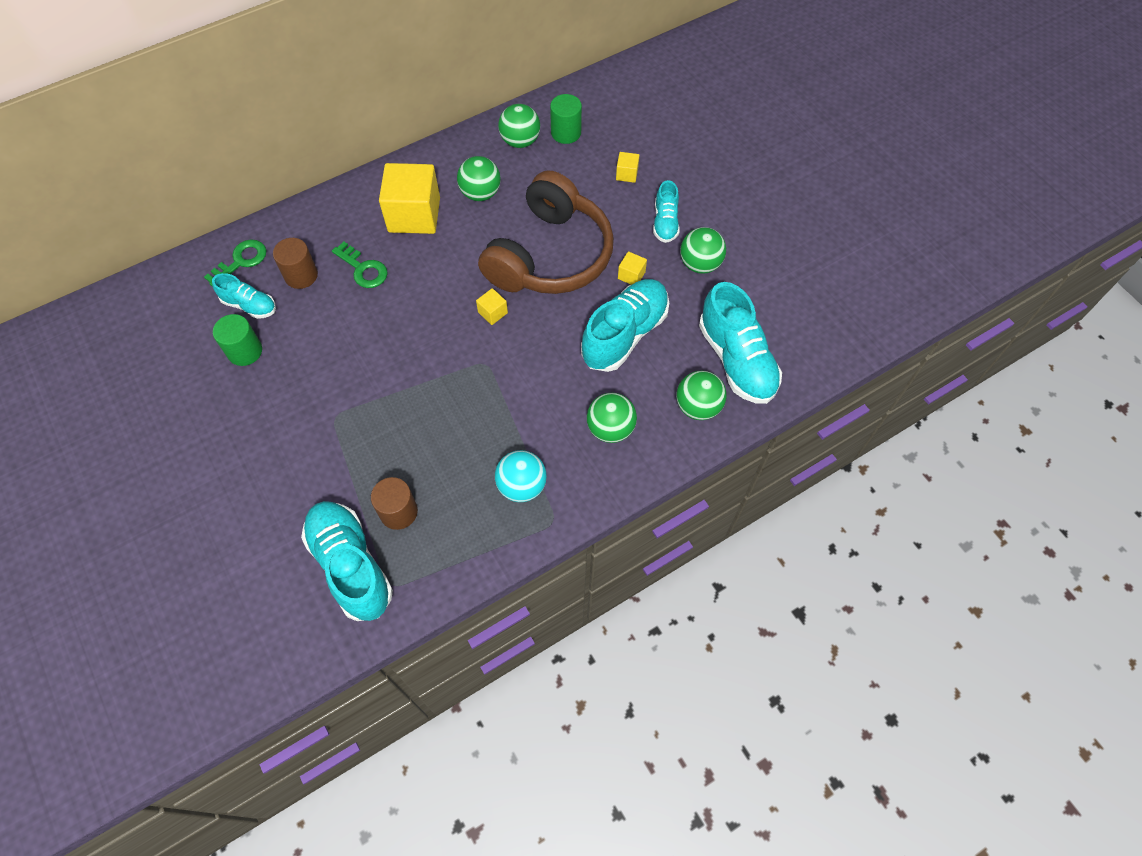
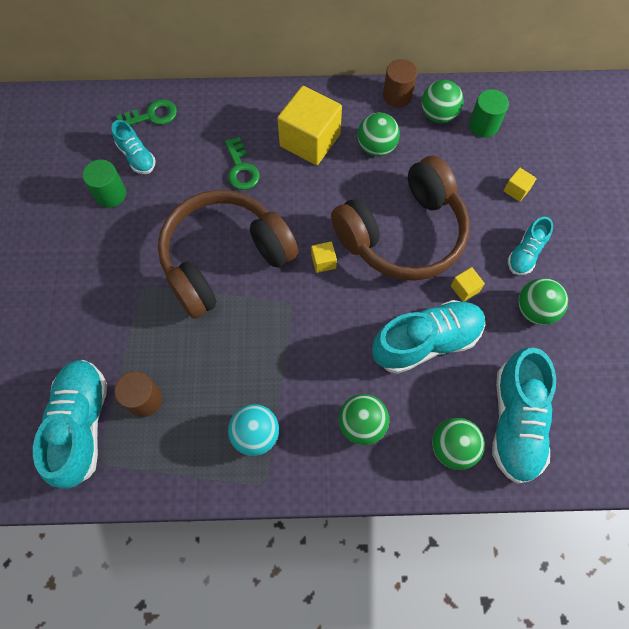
camera: 30 degrees right, 5 degrees up
(301, 275) = (190, 150): brown cylinder -> brown cylinder (397, 96)
(398, 355) = (225, 260): none -> brown headphones

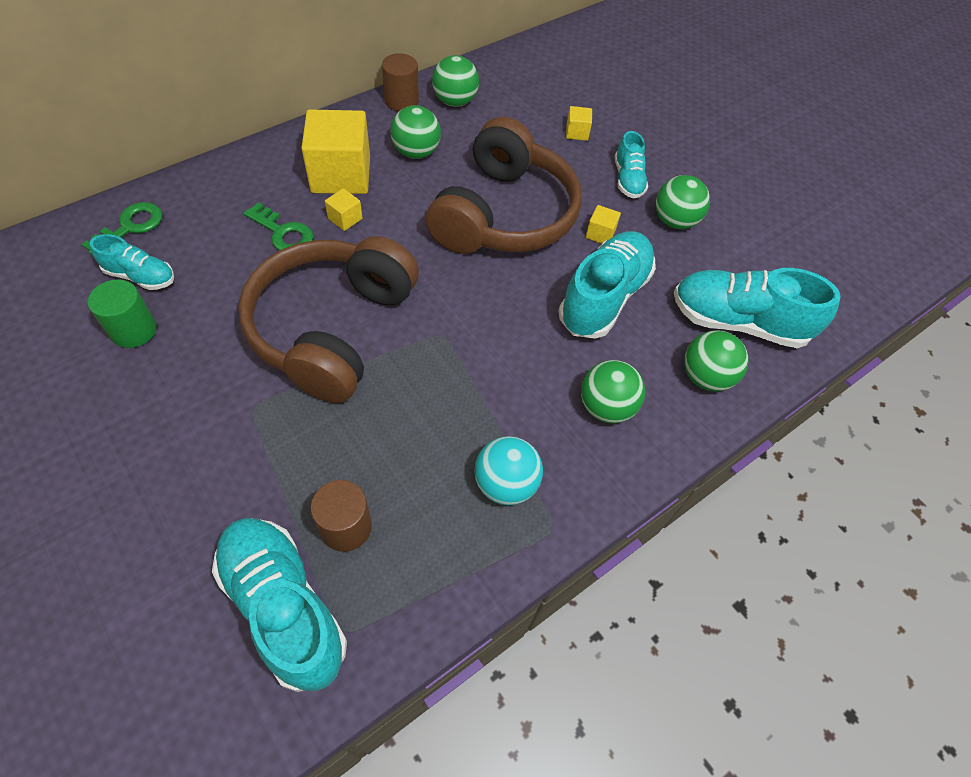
camera: 40 degrees left, 10 degrees down
(323, 262) = (444, 277): yellow cube -> yellow cube (345, 218)
(483, 125) = (504, 93): green cylinder -> none
(515, 421) = (738, 322): turquoise shoe -> turquoise shoe turned 135 degrees clockwise

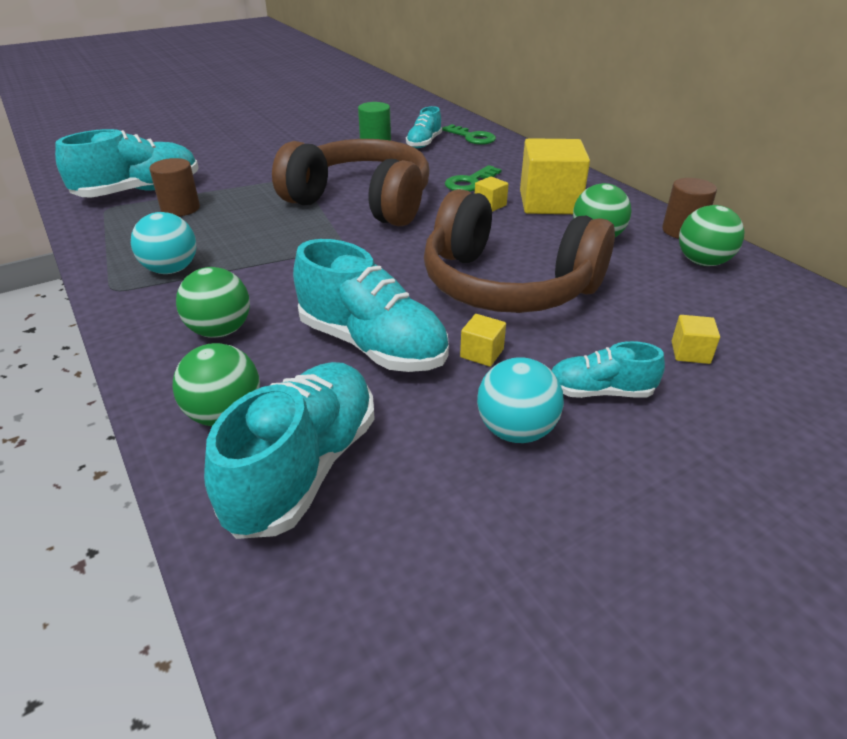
camera: 100 degrees right, 20 degrees down
(674, 221) = (516, 430): green ball -> turquoise ball

